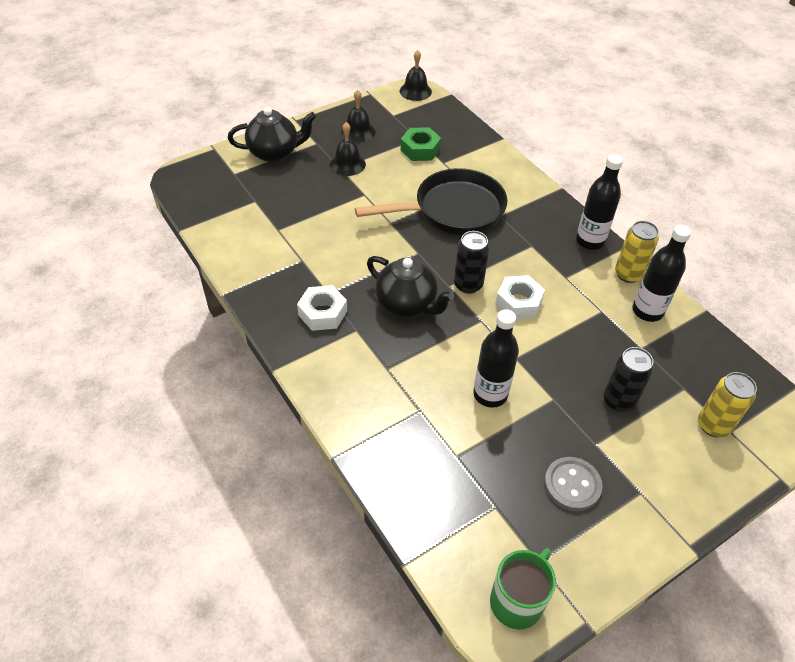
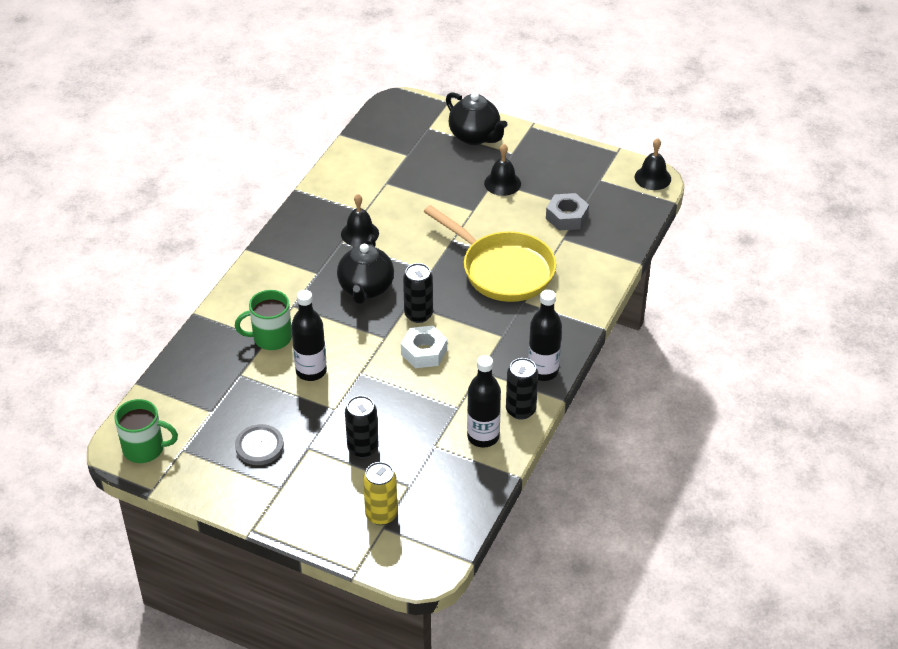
camera: 60 degrees right, 5 degrees down
(322, 313) = (319, 248): white nut -> none
(358, 131) = (553, 169): black bell -> black bell (360, 233)
(420, 149) = (566, 217): green nut -> grey nut
(421, 406) = (271, 338): none -> green mug
(453, 210) = (503, 270): black pan -> yellow pan
(628, 274) = (520, 410): yellow can -> black can

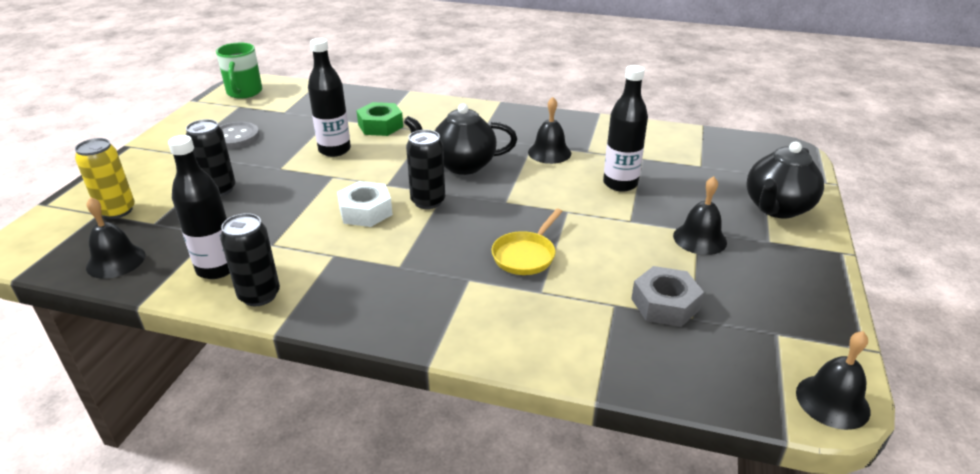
camera: 80 degrees right, 10 degrees down
(271, 338) = (380, 126): green mug -> green nut
(460, 500) = (116, 261): none -> black bell
(503, 270) = (525, 255): yellow pan -> yellow pan, size x0.50
(543, 371) = (333, 309): black bottle -> black bottle (620, 184)

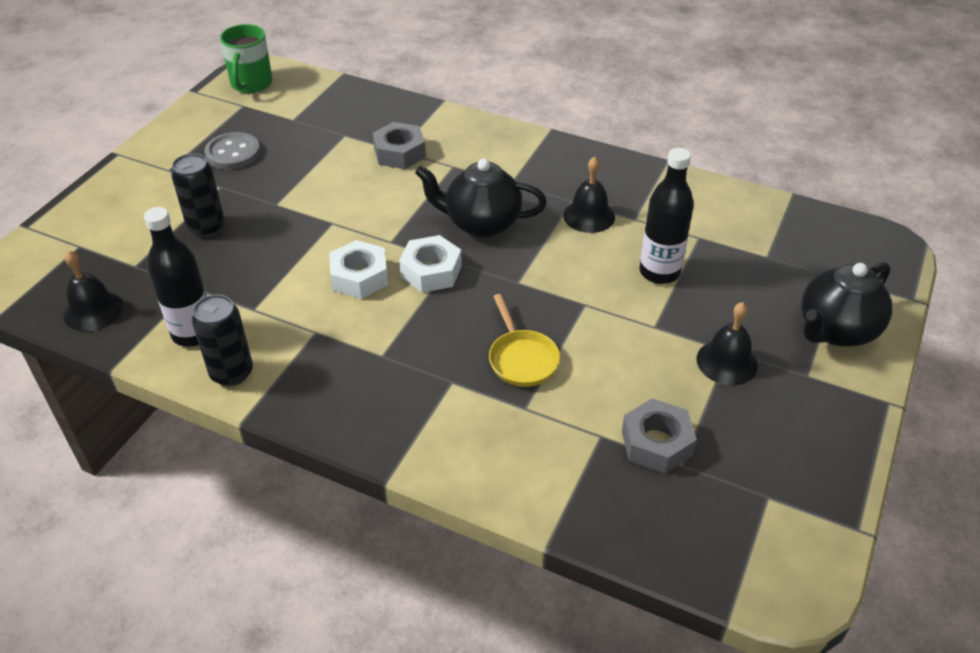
camera: 10 degrees right, 10 degrees up
(117, 211) = (99, 244): yellow can -> none
(334, 150) = (341, 184): black bottle -> none
(380, 126) = (399, 153): green nut -> grey nut
(428, 201) = (431, 271): black can -> white nut
(525, 255) = (521, 359): yellow pan -> yellow pan turned 60 degrees counterclockwise
(832, 401) = (795, 586): black bell -> none

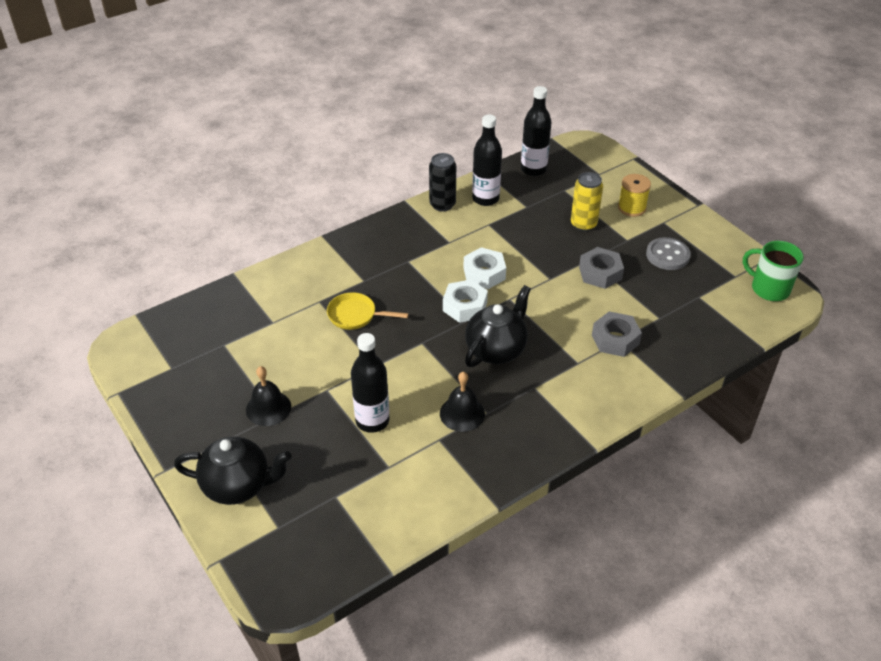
camera: 120 degrees right, 0 degrees up
(93, 310) = (533, 169): black bell -> black bottle
(149, 199) = (631, 208): none -> yellow spool
(206, 227) = (583, 224): black can -> yellow can
(656, 443) = (246, 342): grey nut -> grey nut (600, 273)
(836, 330) = (238, 486): black teapot -> black teapot turned 105 degrees clockwise

